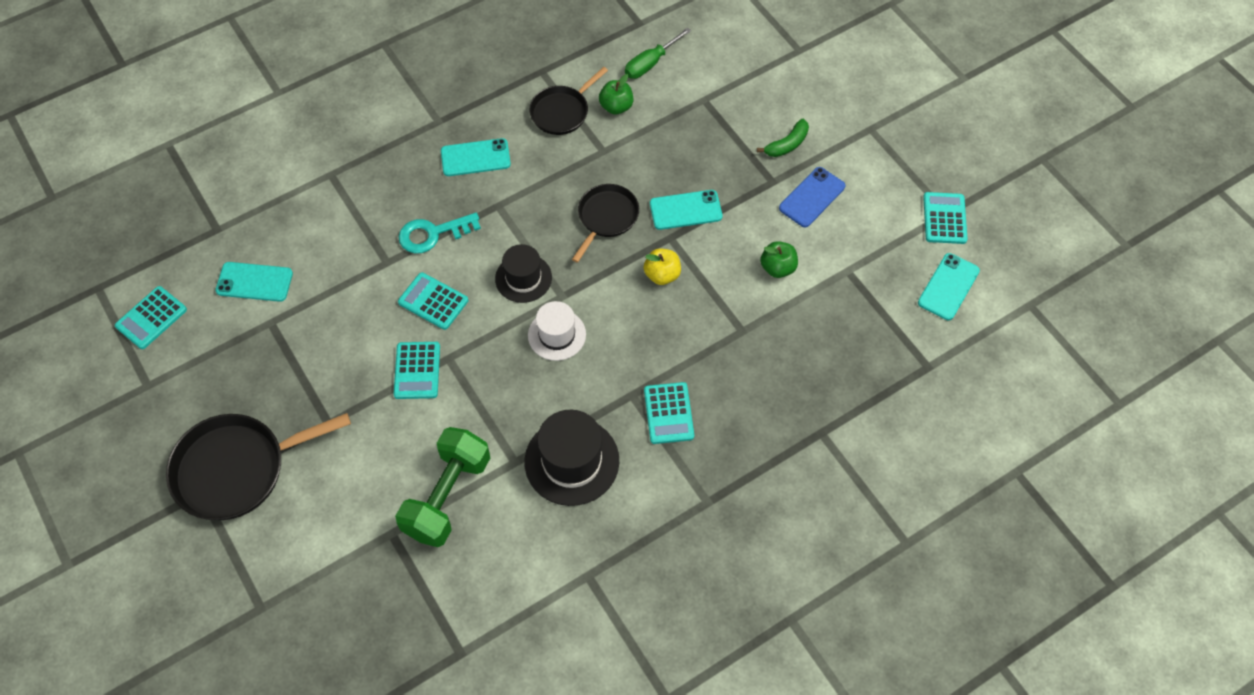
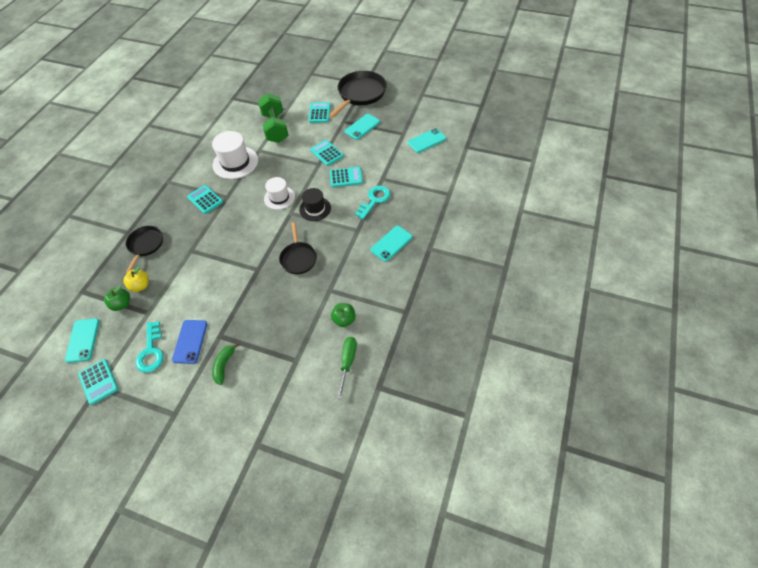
camera: 145 degrees right, 5 degrees down
(151, 318) = (448, 109): turquoise calculator -> turquoise calculator (319, 113)
(562, 112) = (371, 296): black pan -> black pan (145, 245)
(572, 461) = (235, 162): black hat -> white hat
(662, 275) = (249, 250): yellow apple -> yellow apple (140, 286)
(685, 210) = (259, 288): turquoise phone -> turquoise phone (362, 127)
(777, 268) = (189, 290): green apple -> green apple (122, 304)
(865, 215) = (151, 351): none -> turquoise key

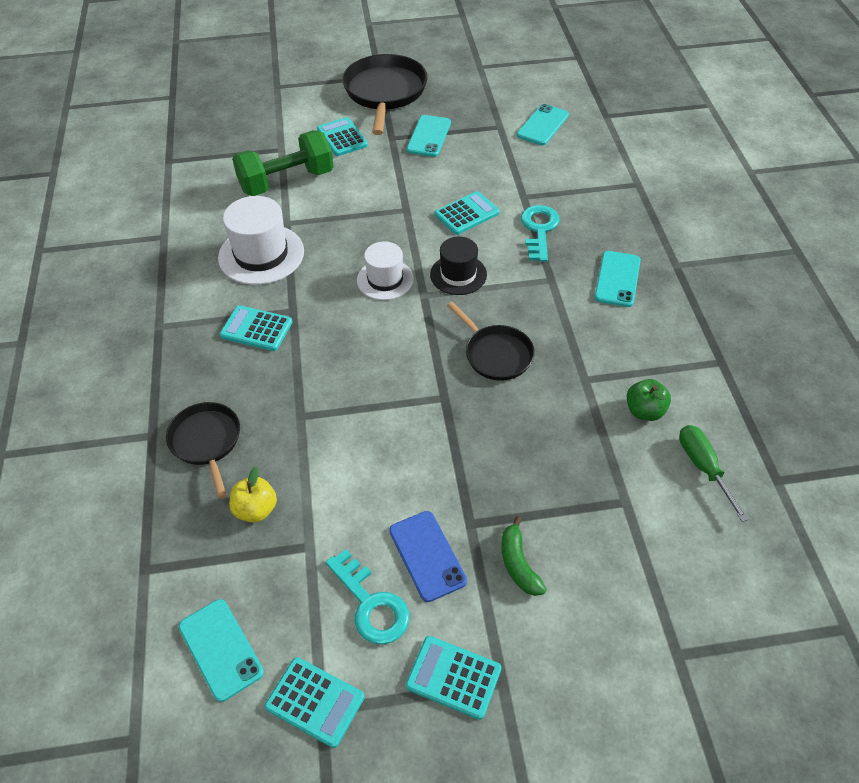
camera: 30 degrees left, 5 degrees down
(122, 304) = (246, 555): green apple -> none
(275, 128) = (287, 181): green dumbbell -> green dumbbell turned 75 degrees counterclockwise
(327, 153) = (406, 190): turquoise calculator -> turquoise calculator (453, 677)

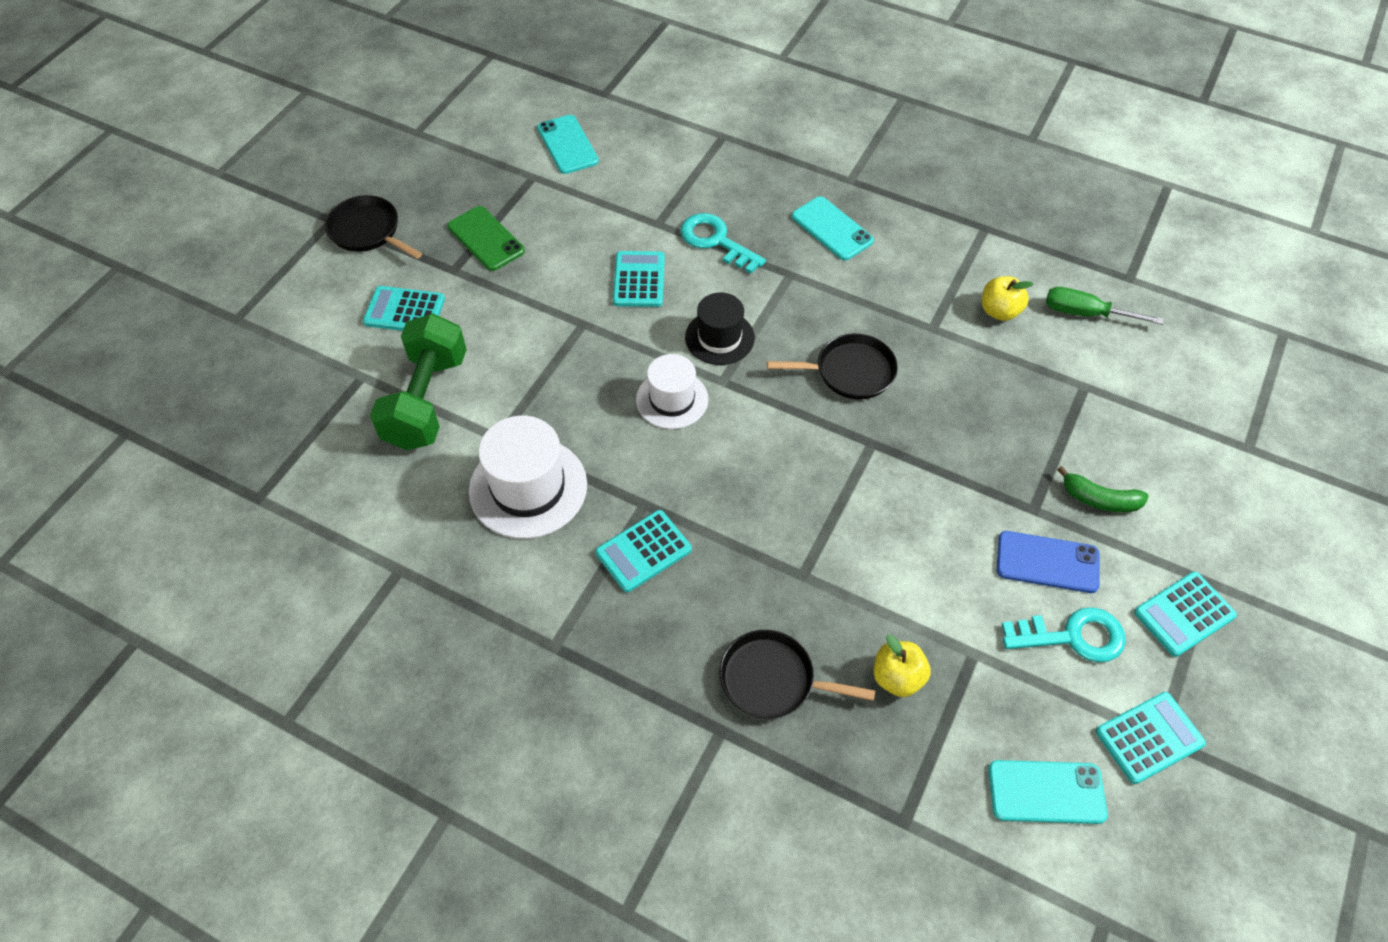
camera: 55 degrees left, 5 degrees up
(385, 92) = (367, 231): black pan -> black pan, size x0.60
(429, 136) = (486, 239): turquoise phone -> green phone
(644, 411) = (999, 311): green apple -> yellow apple

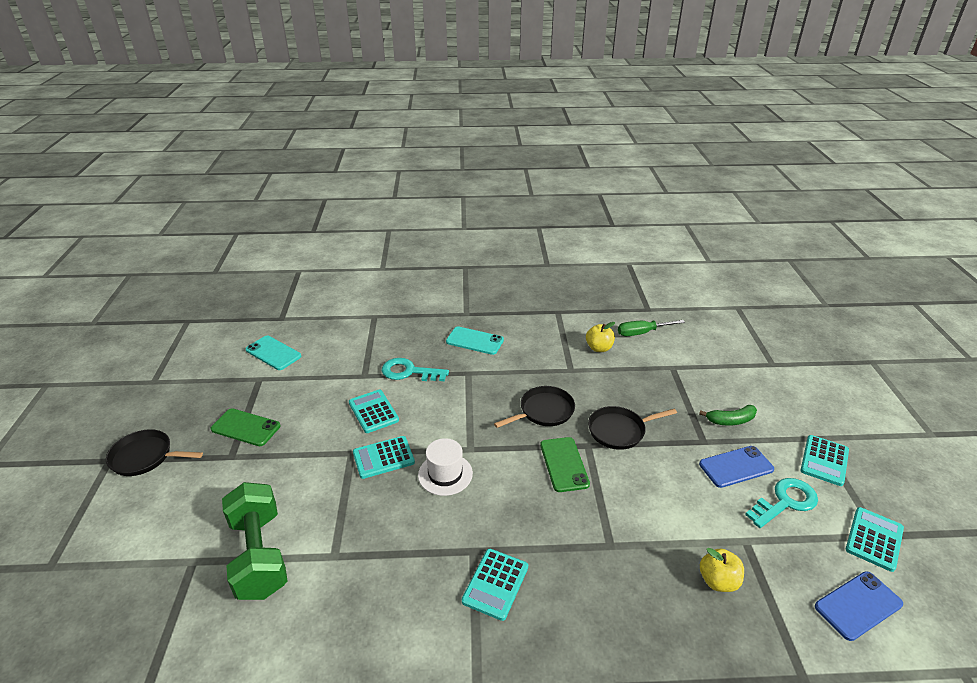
camera: 30 degrees left, 20 degrees down
(404, 311) = (205, 499): turquoise calculator -> turquoise calculator (383, 457)
(528, 487) = (380, 581): white hat -> none
(719, 337) = (450, 424): black hat -> none
(772, 680) = (646, 627): black pan -> black pan (619, 431)
(822, 453) = (564, 464): none -> green phone
(1046, 792) = (858, 605): turquoise phone -> blue phone

